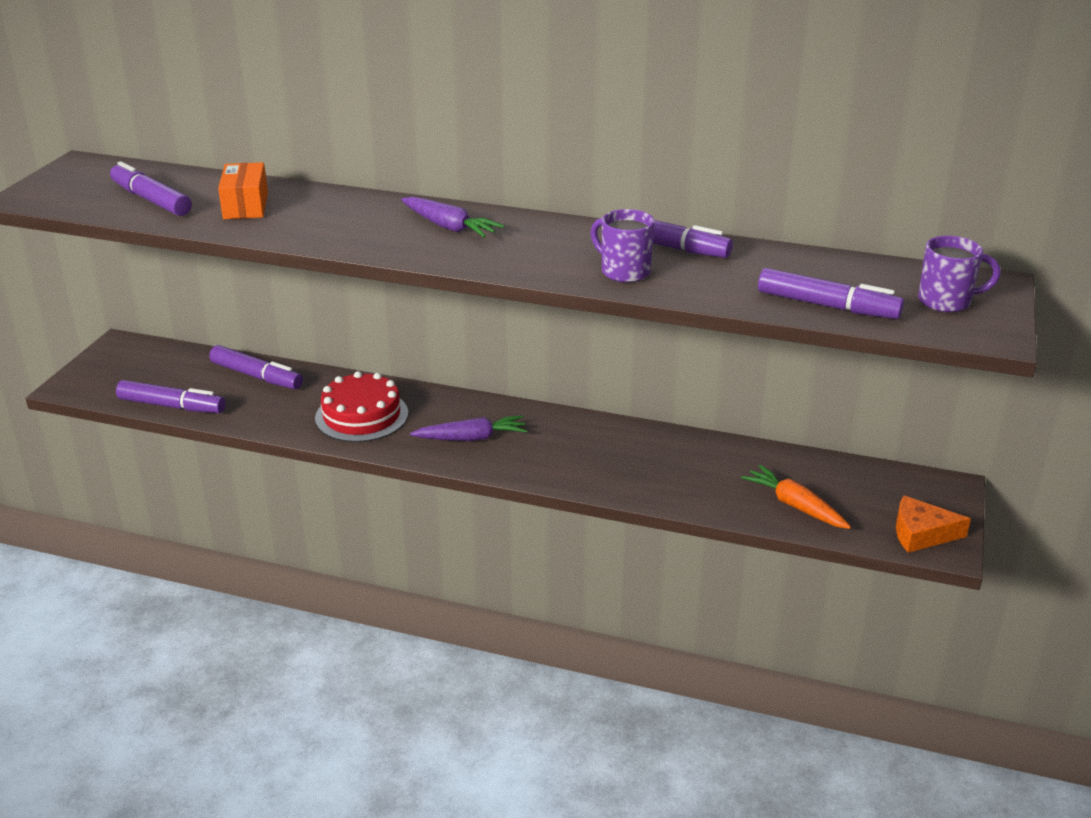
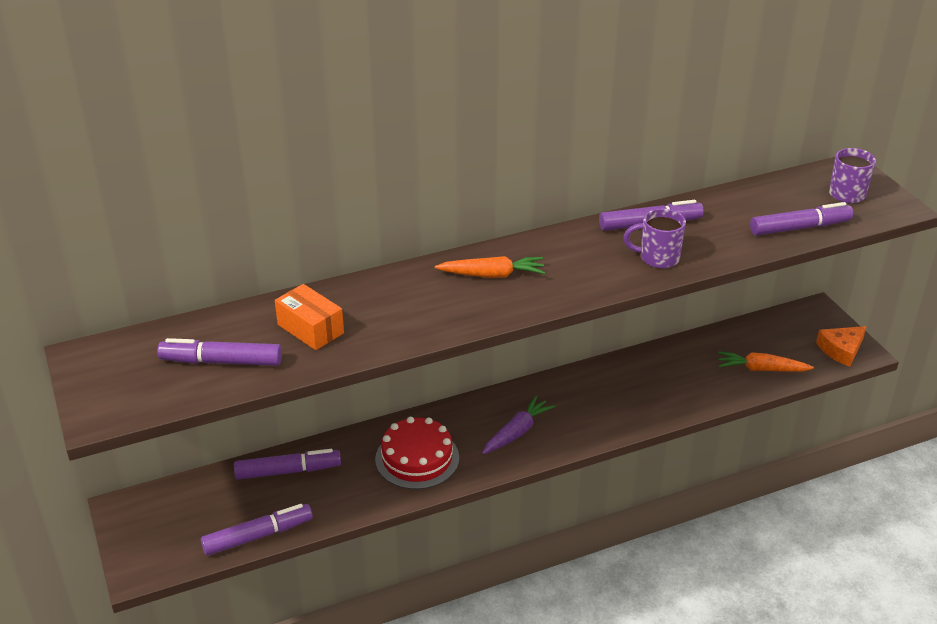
camera: 40 degrees left, 5 degrees up
(449, 227) = (492, 275): purple carrot -> orange carrot

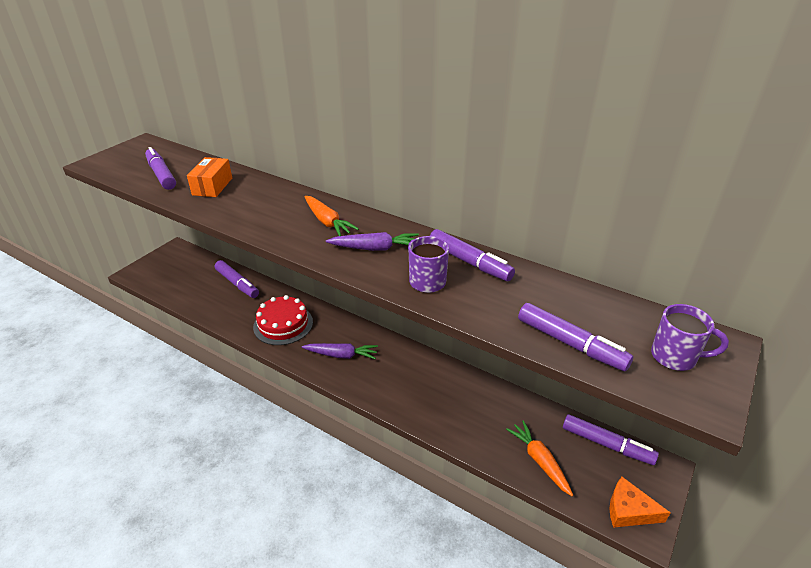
camera: 55 degrees right, 0 degrees up
(258, 536) = (180, 297): purple marker -> purple marker (607, 444)
(575, 264) = (375, 248): none -> purple carrot

